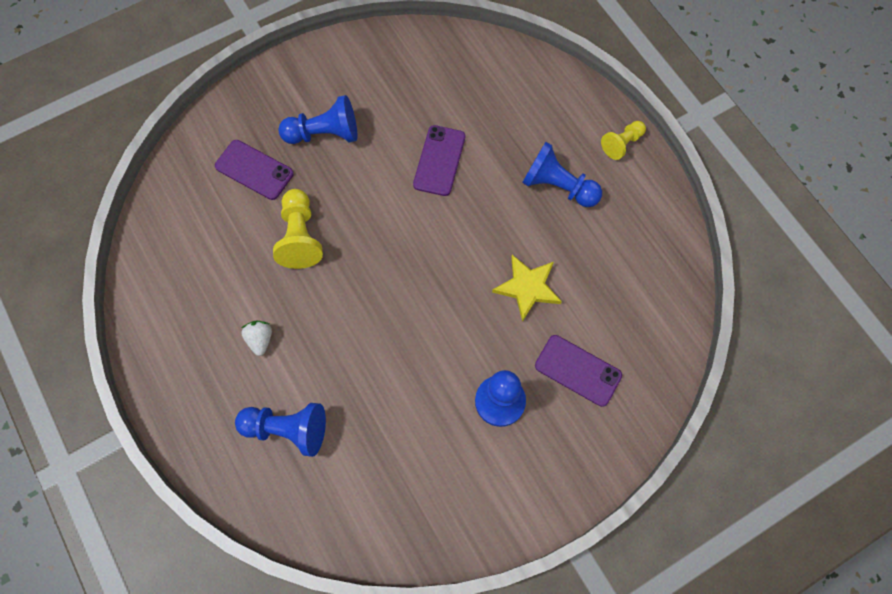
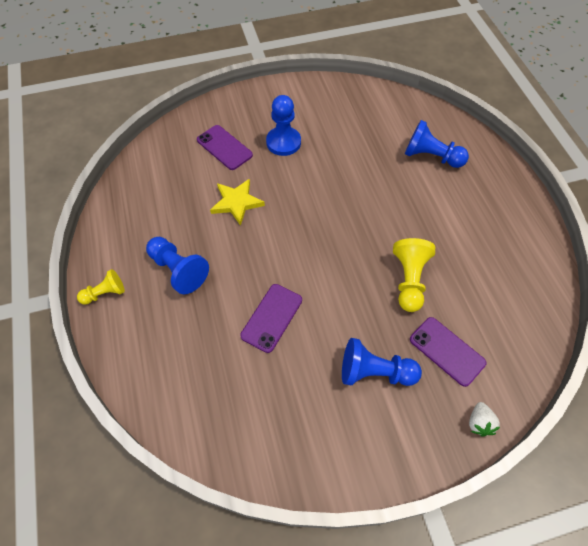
camera: 165 degrees left, 10 degrees down
(260, 339) = (447, 212): white strawberry -> white strawberry (479, 423)

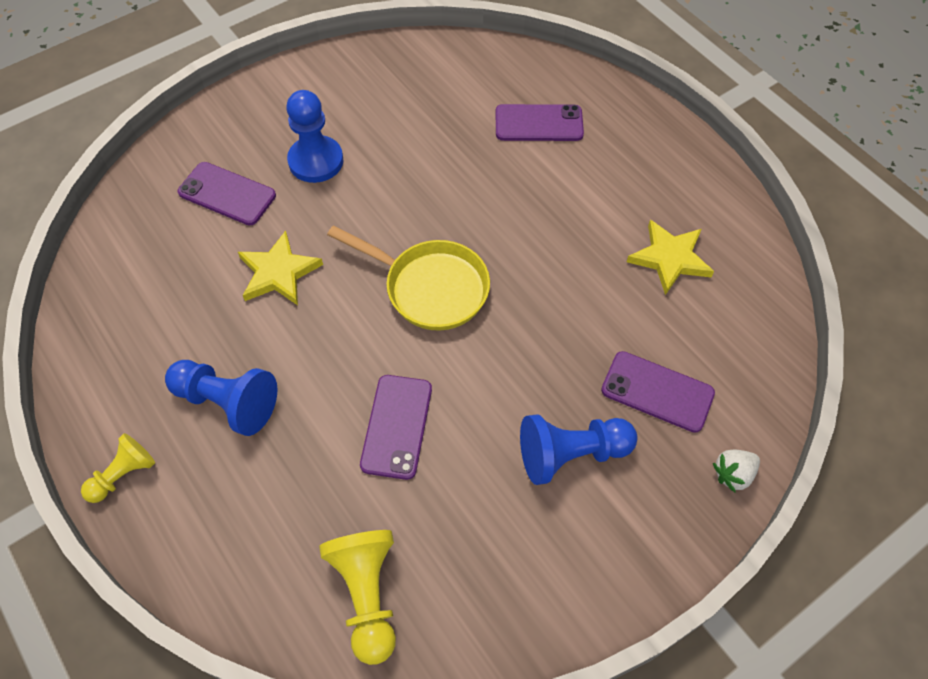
camera: 20 degrees left, 0 degrees up
(324, 239) = (430, 288): none -> yellow pan
(409, 280) = (571, 309): yellow pawn -> yellow pawn (367, 595)
(431, 157) = (539, 123): blue pawn -> purple phone
(479, 423) = (733, 474): white strawberry -> white strawberry turned 75 degrees clockwise
(487, 267) = (670, 258): none -> yellow star

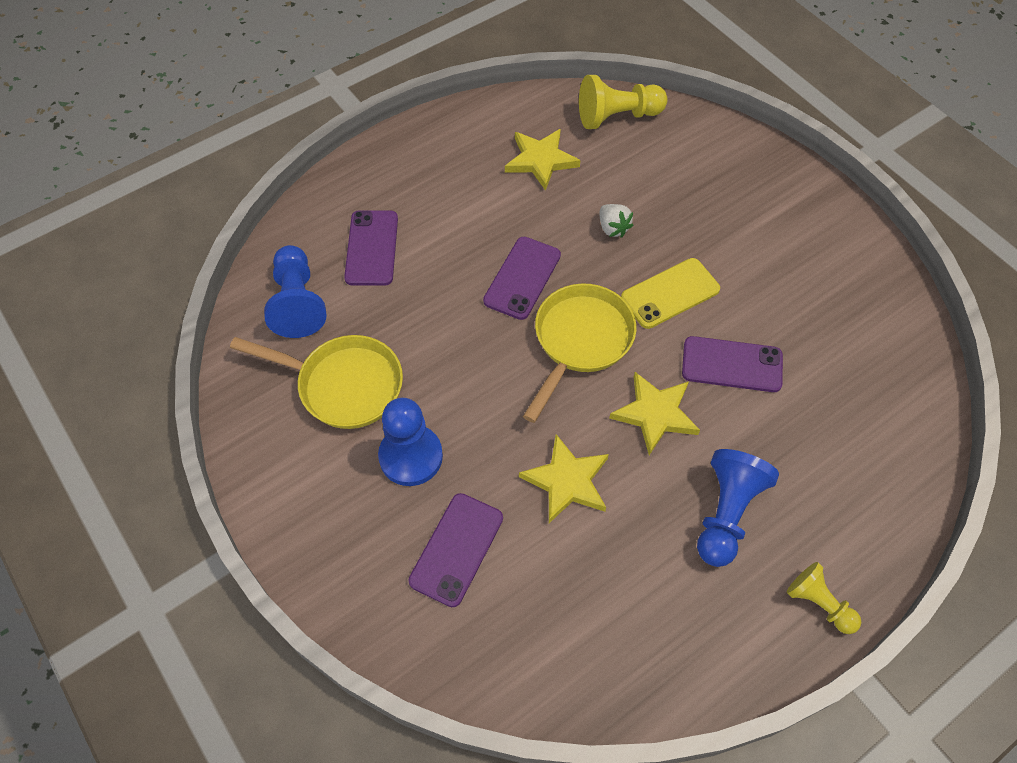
camera: 90 degrees left, 0 degrees up
(342, 349) = (655, 414): none -> yellow star
(367, 595) = (887, 381): yellow pawn -> yellow pawn (617, 116)
(389, 113) = (343, 385): none -> yellow pan
(490, 374) = (670, 293): none -> yellow phone
(571, 454) = (739, 239): blue pawn -> blue pawn (298, 302)
(657, 392) = (675, 180): purple phone -> purple phone (522, 278)
(733, 474) = (740, 142): white strawberry -> white strawberry (613, 228)

